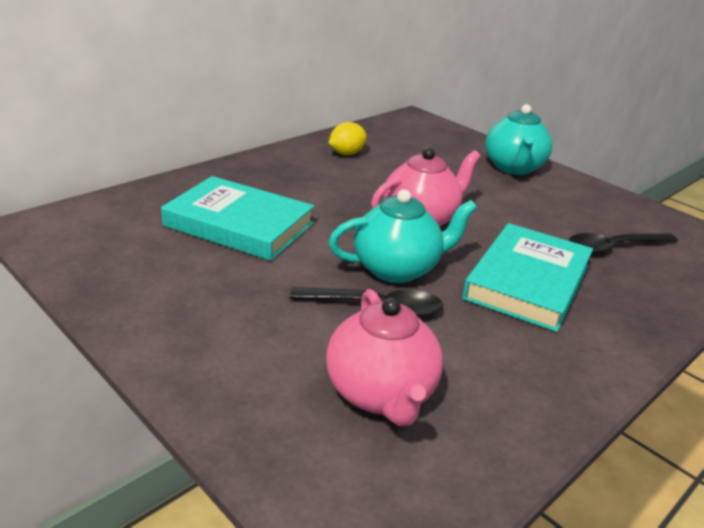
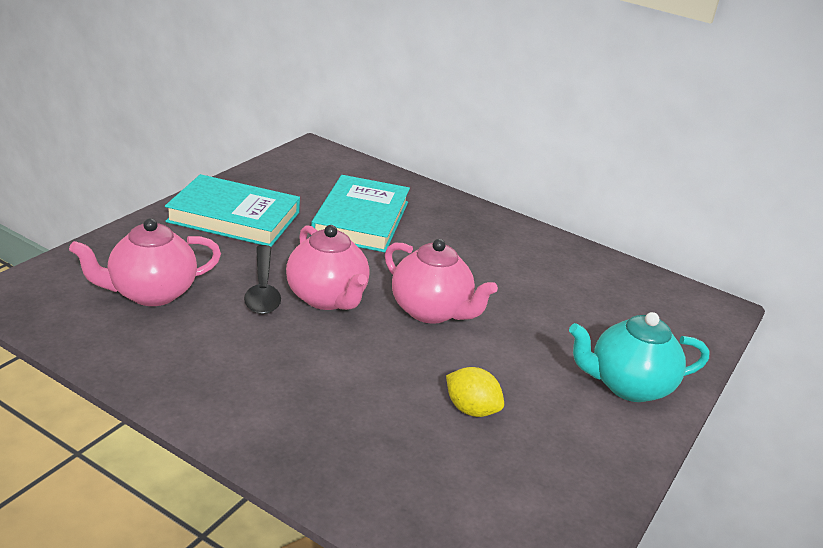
camera: 75 degrees right, 0 degrees up
(346, 153) = (553, 263): yellow lemon -> yellow lemon (471, 409)
(397, 269) = (327, 298): turquoise teapot -> pink teapot
(527, 282) = (339, 376): turquoise book -> turquoise book (234, 217)
(613, 247) = (454, 455): black spoon -> none

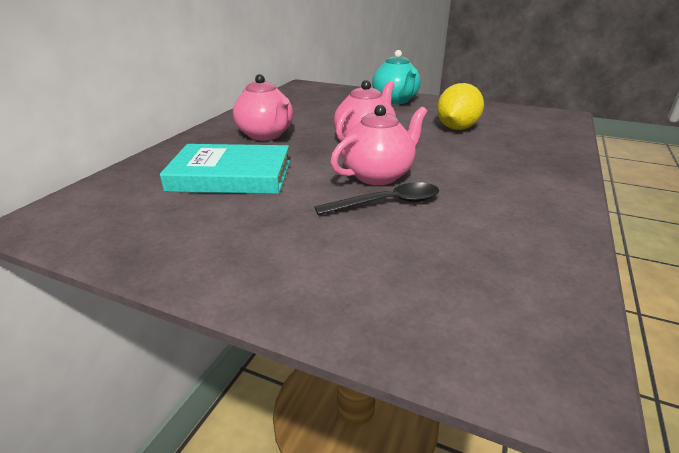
camera: 95 degrees left, 0 degrees up
(151, 293) = (448, 262): pink teapot -> pink teapot (266, 135)
(234, 217) = (249, 244): turquoise book -> none
(471, 409) = (456, 128): yellow lemon -> yellow lemon, size x1.56

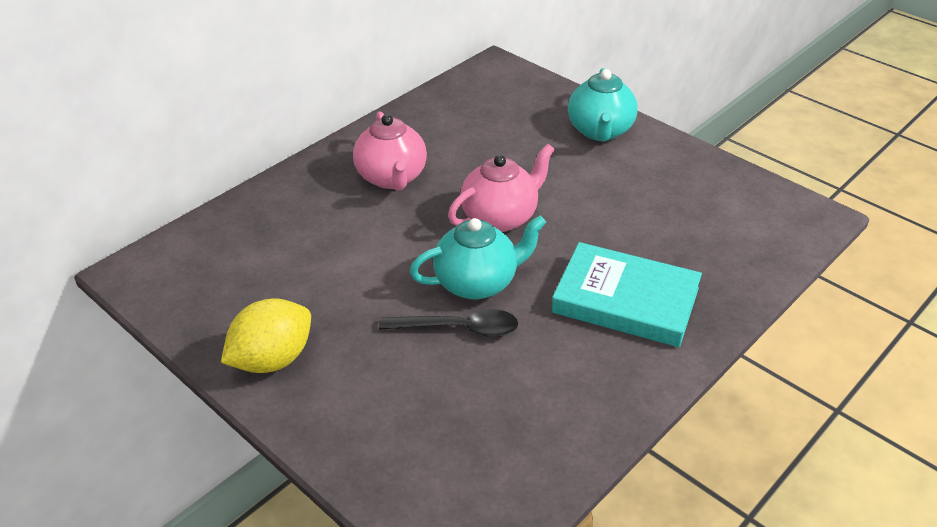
camera: 20 degrees right, 10 degrees up
(231, 175) = (323, 246): turquoise book -> turquoise book (625, 300)
(378, 175) = (477, 282): pink teapot -> turquoise teapot
(456, 128) = (636, 213): yellow lemon -> yellow lemon (272, 359)

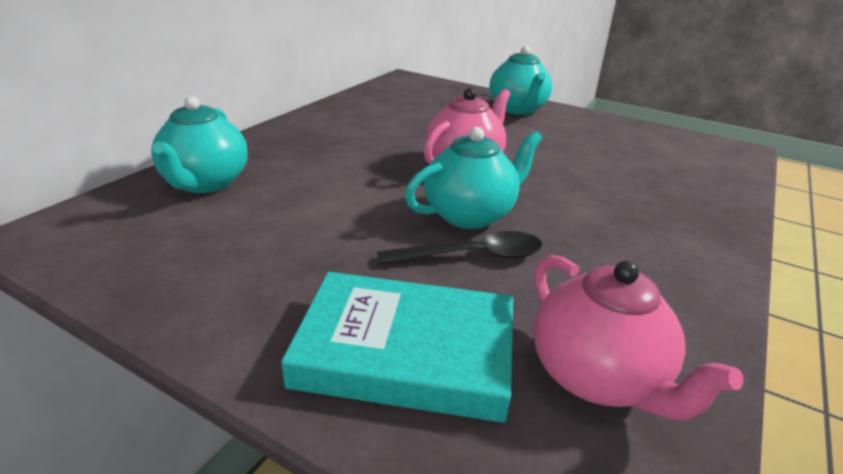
camera: 15 degrees left, 10 degrees down
(260, 223) = (205, 183): none -> turquoise teapot
(272, 359) = (245, 311): yellow lemon -> none
(392, 178) = (342, 144): pink teapot -> pink teapot (598, 378)
(625, 300) = (630, 217): turquoise book -> turquoise book (406, 351)

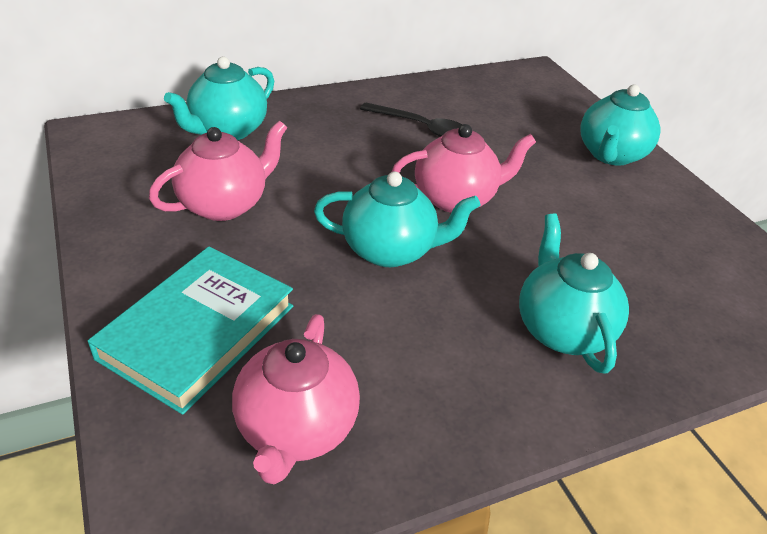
camera: 35 degrees right, 10 degrees up
(283, 239) = (224, 204): none -> pink teapot
(406, 351) = (198, 332): turquoise book -> turquoise book turned 75 degrees clockwise
(472, 256) = (339, 287): black spoon -> black spoon (421, 128)
(643, 213) = (561, 329): none -> turquoise teapot

